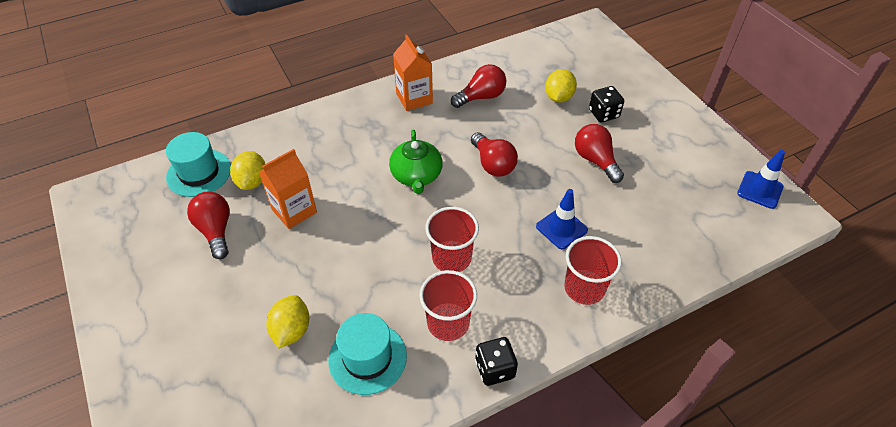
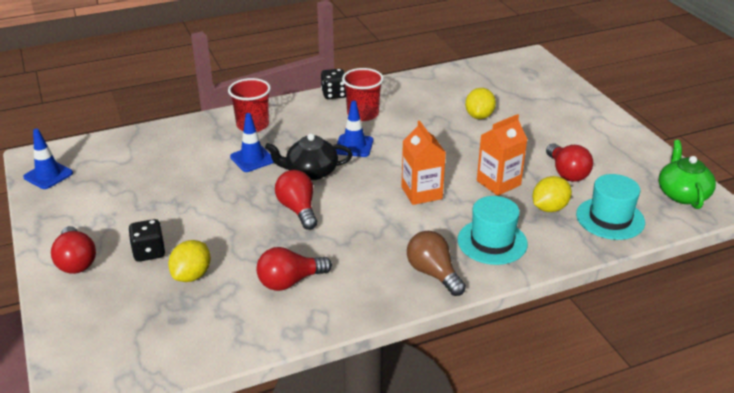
camera: 175 degrees left, 15 degrees down
(252, 181) = (549, 208): yellow lemon -> yellow lemon turned 45 degrees clockwise
(367, 358) = (422, 102): turquoise hat -> turquoise hat (492, 242)
(369, 110) = (433, 273): none -> brown light bulb
(414, 98) = (376, 285): orange carton -> orange carton (421, 193)
(416, 175) = (379, 204): green teapot -> green teapot (682, 194)
(451, 258) = (354, 146): red cup -> blue traffic cone
(492, 213) = (310, 172): none -> black teapot
(595, 160) = (189, 207): red light bulb -> red light bulb (76, 261)

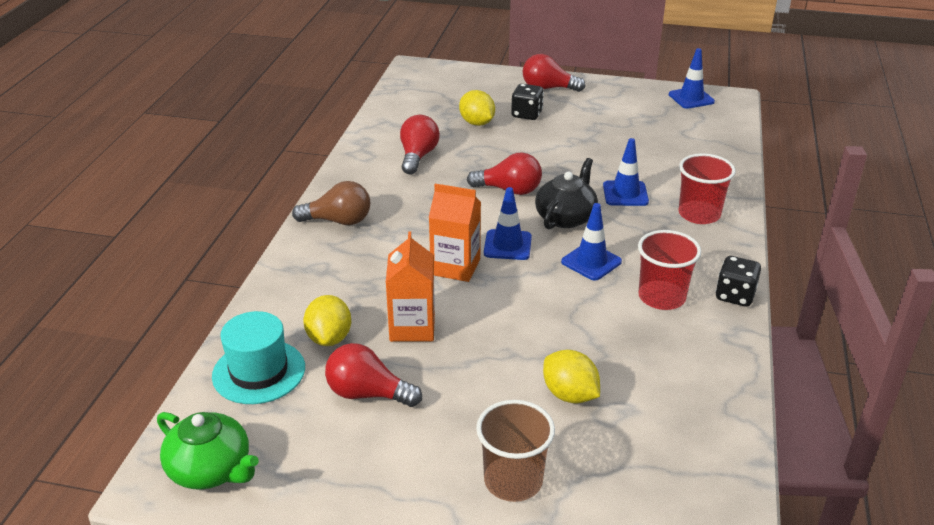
camera: 125 degrees right, 0 degrees up
(372, 182) = (507, 245): none -> blue traffic cone
(492, 242) = (332, 271): turquoise hat -> none
(552, 112) = (513, 481): none -> brown cup

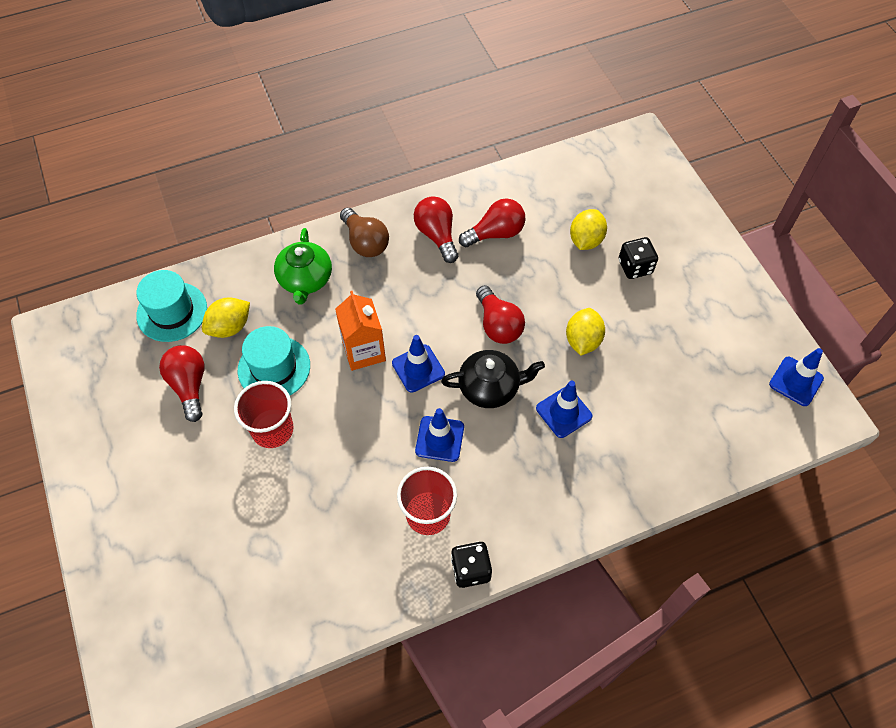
camera: 55 degrees right, 25 degrees up
(211, 469) = (75, 349): green teapot -> green teapot (305, 279)
(412, 327) = (274, 368): orange carton -> turquoise hat
(513, 481) = (159, 520): brown cup -> none
(548, 88) = (699, 256): red light bulb -> red light bulb (437, 235)
(569, 395) = (265, 509): yellow lemon -> yellow lemon (582, 340)
(699, 214) = (577, 486): red cup -> red cup (272, 429)

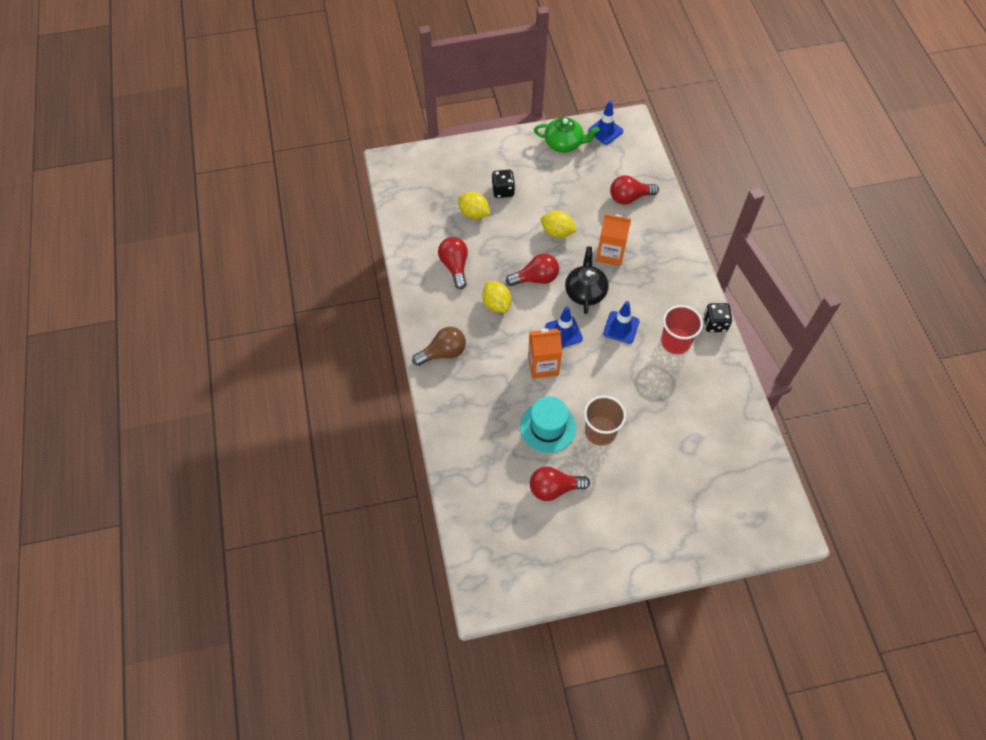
camera: 80 degrees left, 0 degrees up
(172, 312) = (482, 500): turquoise hat -> none
(230, 327) = (505, 456): yellow lemon -> yellow lemon (496, 304)
(272, 429) = (600, 432): red cup -> brown cup
(305, 279) = (470, 398): green teapot -> green teapot (564, 143)
(437, 235) = (448, 304): red light bulb -> red light bulb (629, 197)
(564, 412) = (610, 253): blue traffic cone -> orange carton

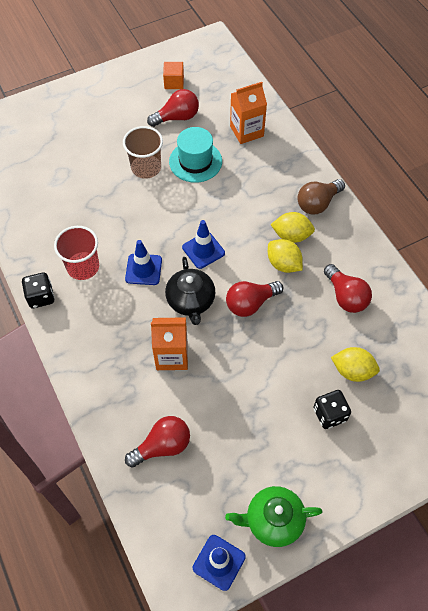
camera: 165 degrees right, 0 degrees up
(543, 365) = (215, 213): orange carton -> orange carton (246, 131)
(546, 541) = (174, 82): none -> orange cube
(557, 232) = (243, 369): yellow lemon -> yellow lemon (291, 236)

